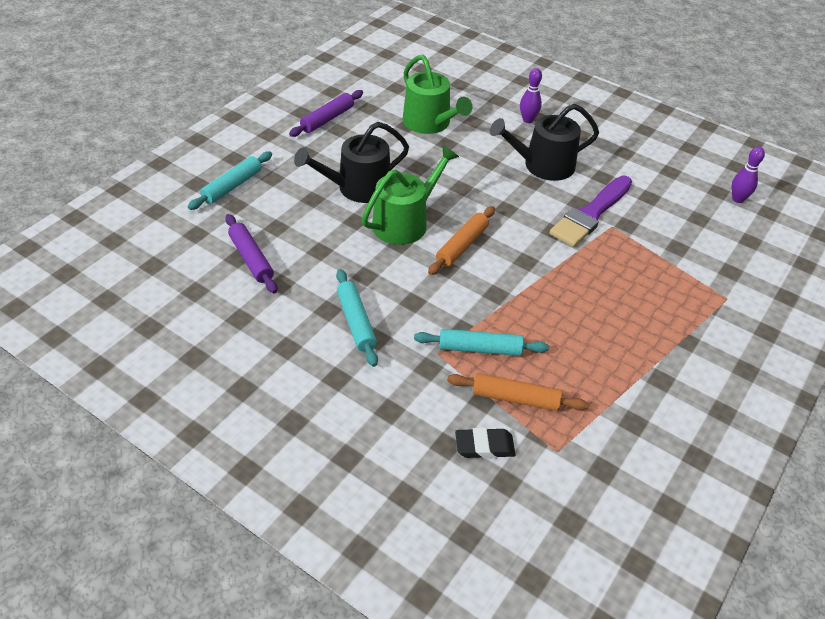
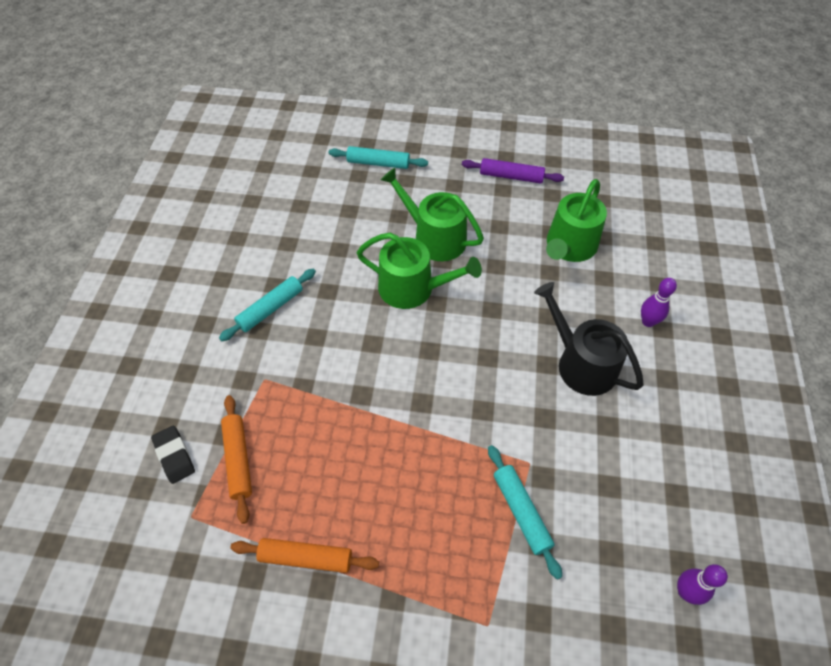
camera: 65 degrees right, 10 degrees up
(251, 259) = (303, 213): purple rolling pin -> none
(358, 188) = (434, 237): black watering can -> green watering can
(462, 246) = (409, 343): orange rolling pin -> orange rolling pin (306, 557)
(480, 349) = (285, 409): turquoise rolling pin -> turquoise rolling pin (521, 512)
(591, 214) = (534, 435): purple brush -> none

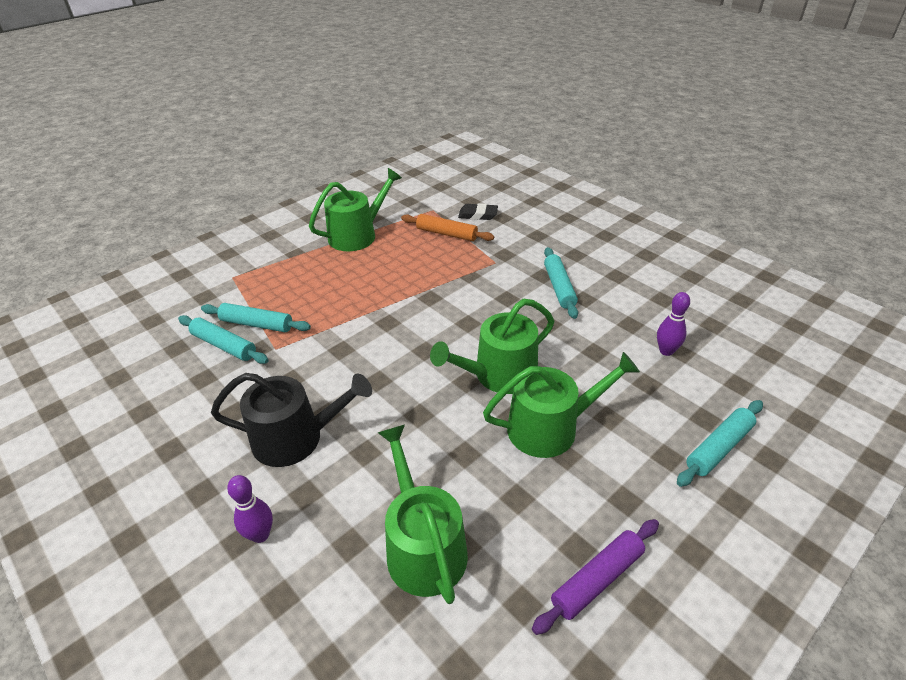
camera: 130 degrees right, 15 degrees down
(306, 557) = (357, 235): orange rolling pin -> green watering can
(568, 511) = (224, 345): none -> turquoise rolling pin
(685, 592) = (108, 365): purple bowling pin -> purple bowling pin (666, 351)

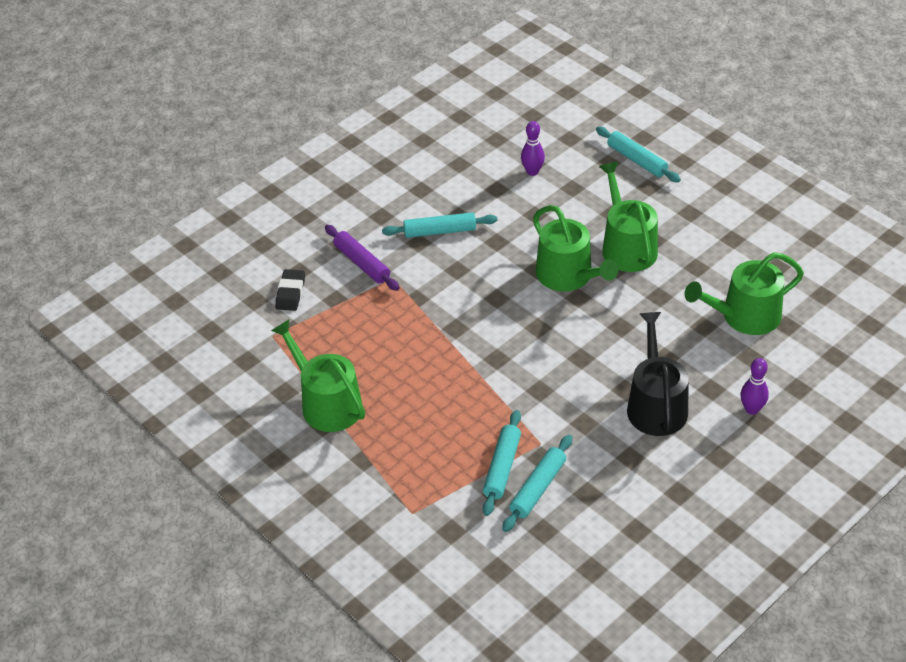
camera: 90 degrees left, 5 degrees up
(446, 234) = (331, 320): orange rolling pin -> none
(597, 579) = (753, 231): purple rolling pin -> purple rolling pin (362, 263)

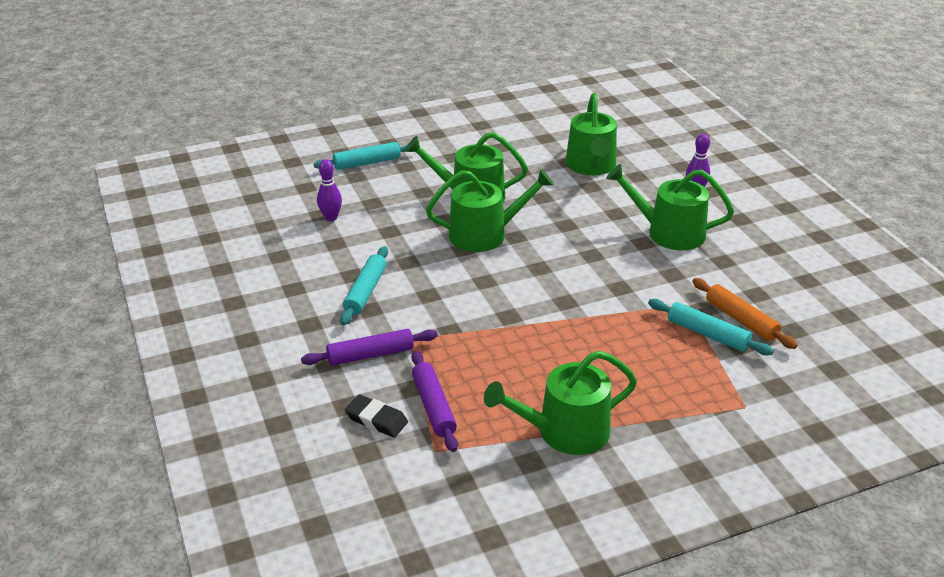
camera: 70 degrees left, 10 degrees down
(319, 319) = (433, 406): none -> purple rolling pin
(538, 488) = (741, 320): turquoise rolling pin -> orange rolling pin
(656, 405) = (668, 232): black watering can -> green watering can

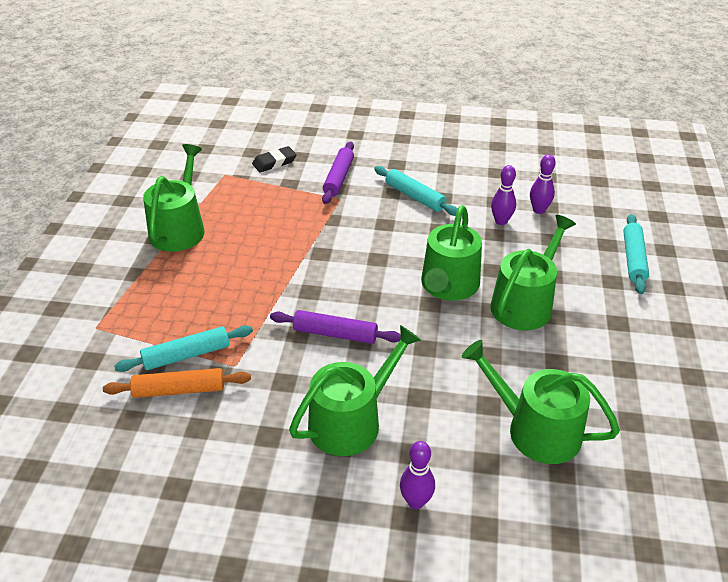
camera: 120 degrees right, 5 degrees up
(366, 232) = (501, 221): none -> purple bowling pin
(433, 406) = (262, 186): purple rolling pin -> purple rolling pin (335, 334)

